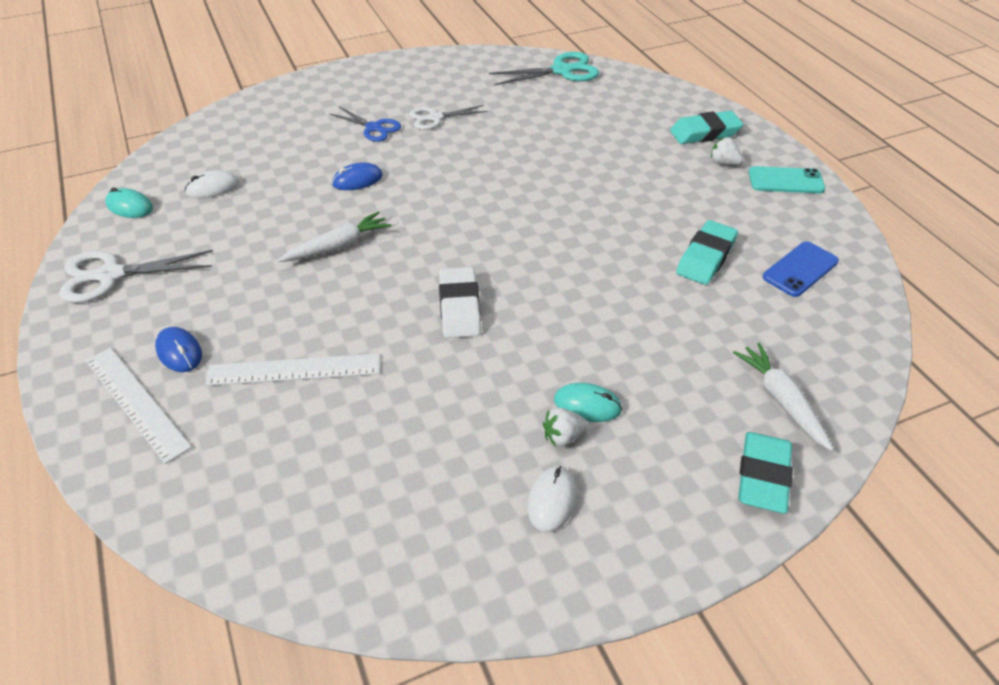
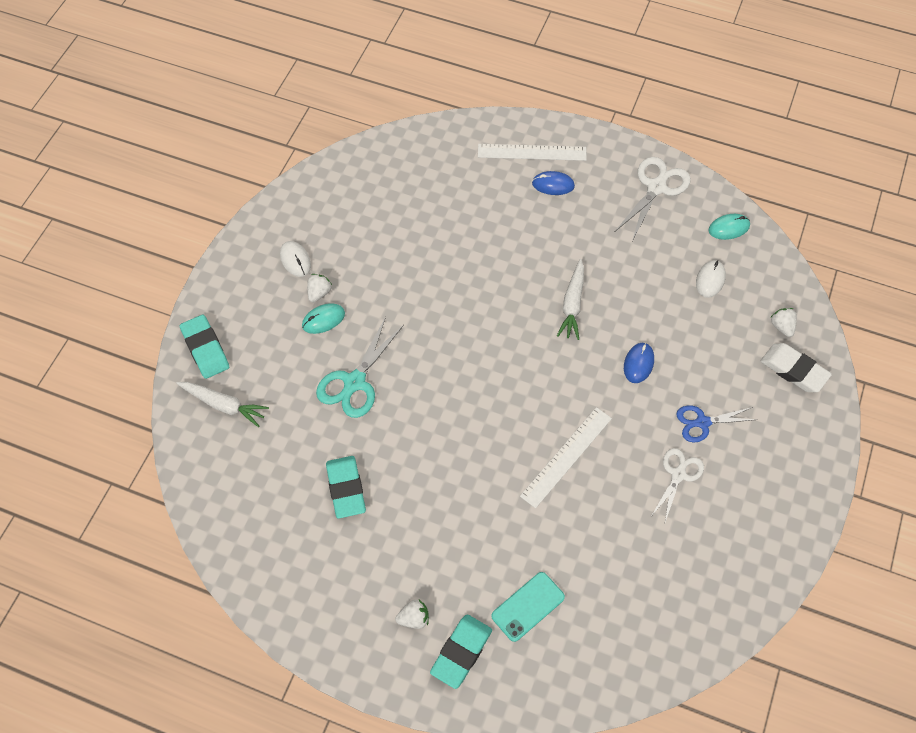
camera: 135 degrees right, 15 degrees up
(227, 134) = (782, 327): none -> white strawberry
(294, 370) = (486, 221): white ruler -> white ruler (566, 456)
(459, 307) = (452, 322): white eraser -> white eraser (793, 370)
(561, 71) = (666, 643): turquoise scissors -> turquoise scissors (355, 382)
(785, 181) = (350, 637): turquoise phone -> turquoise phone (528, 606)
(800, 269) = (276, 531): blue phone -> none

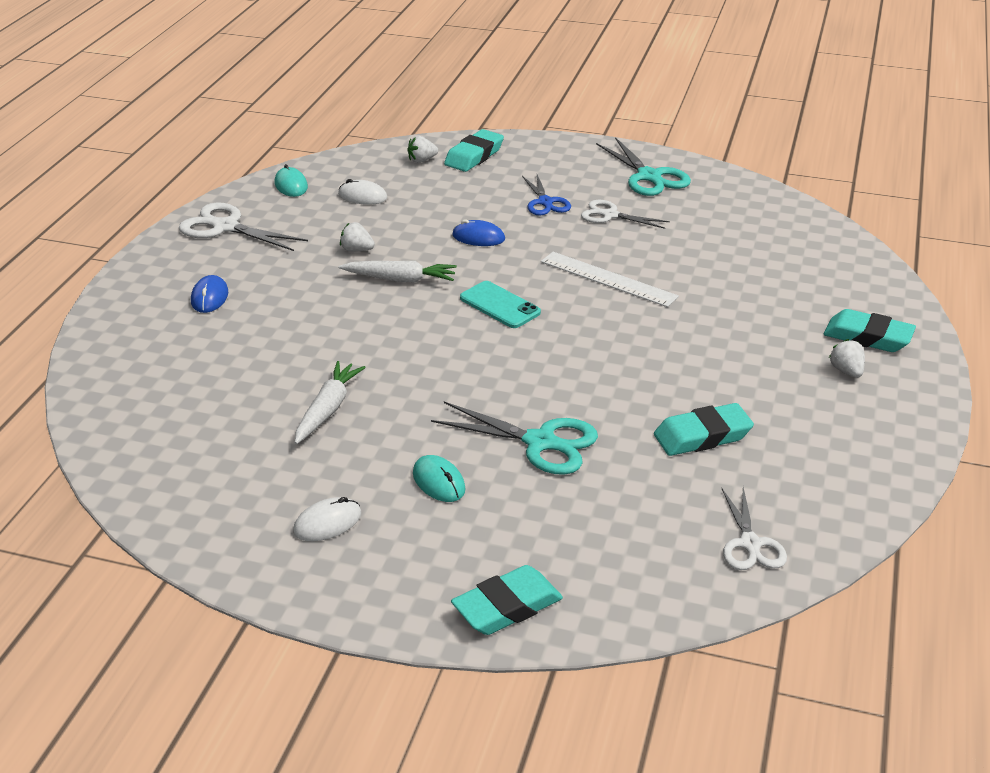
camera: 95 degrees left, 25 degrees down
(224, 405) = (605, 570): white carrot -> white carrot (328, 409)
(230, 495) = (750, 544): none -> white scissors
(319, 293) = (391, 490): white strawberry -> white strawberry (357, 250)
(528, 606) = (795, 298): turquoise phone -> turquoise phone (500, 305)
(532, 152) = (149, 315): white ruler -> none
(758, 522) = (649, 176): none -> turquoise scissors
(793, 370) = (474, 156): white eraser -> turquoise eraser

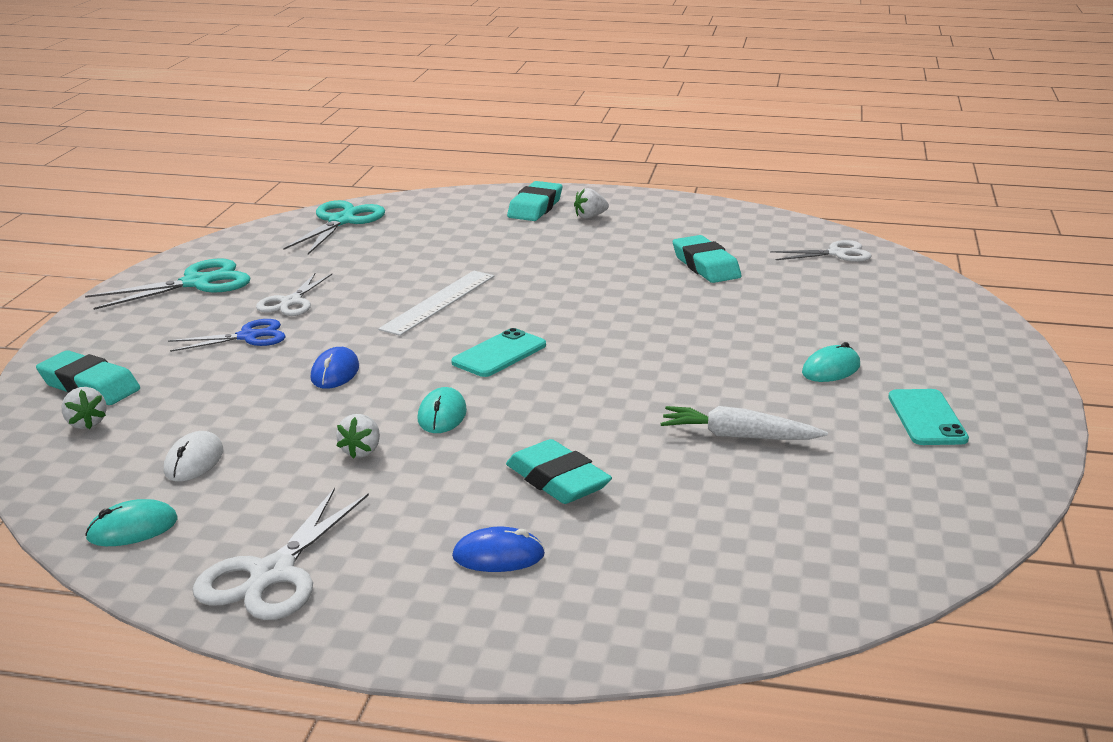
camera: 95 degrees left, 10 degrees down
(327, 523) = (927, 418): white mouse -> turquoise phone
(400, 279) = (442, 415): white carrot -> turquoise mouse
(507, 607) = (974, 334): turquoise eraser -> turquoise eraser (557, 481)
(540, 442) = (745, 327): turquoise scissors -> turquoise scissors (341, 221)

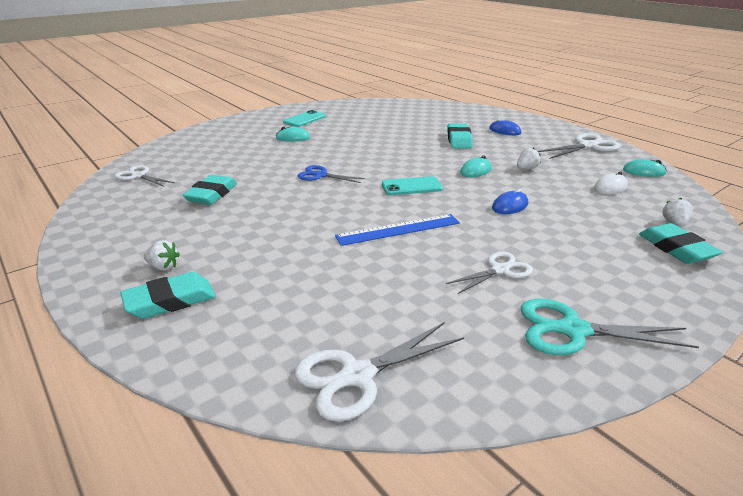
camera: 140 degrees left, 5 degrees up
(248, 337) = (550, 249): blue scissors -> blue scissors (320, 175)
(341, 221) = (357, 376): turquoise scissors -> white scissors
(438, 302) = (398, 229): white ruler -> blue ruler
(738, 436) = (374, 132): white carrot -> none

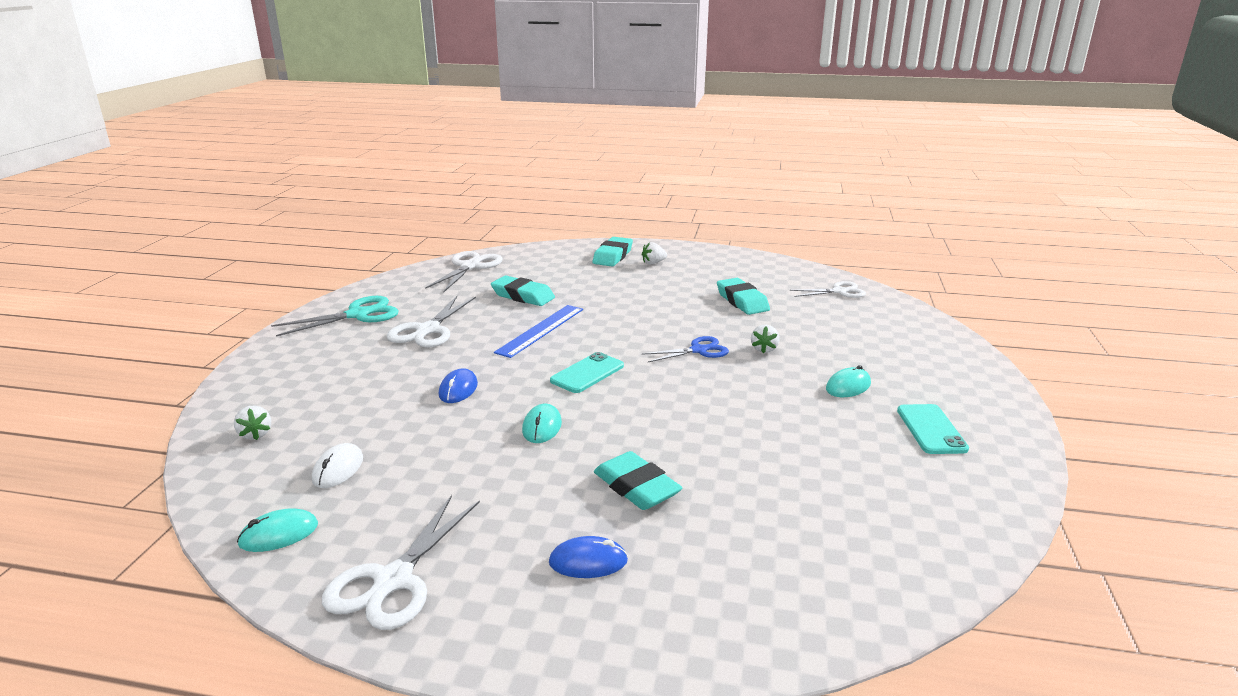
camera: 140 degrees right, 5 degrees down
(499, 270) = (428, 330): white scissors -> white scissors, size x1.50
(526, 168) = (475, 460): white strawberry -> white strawberry (764, 349)
(676, 249) = (263, 401): turquoise eraser -> turquoise eraser (523, 296)

